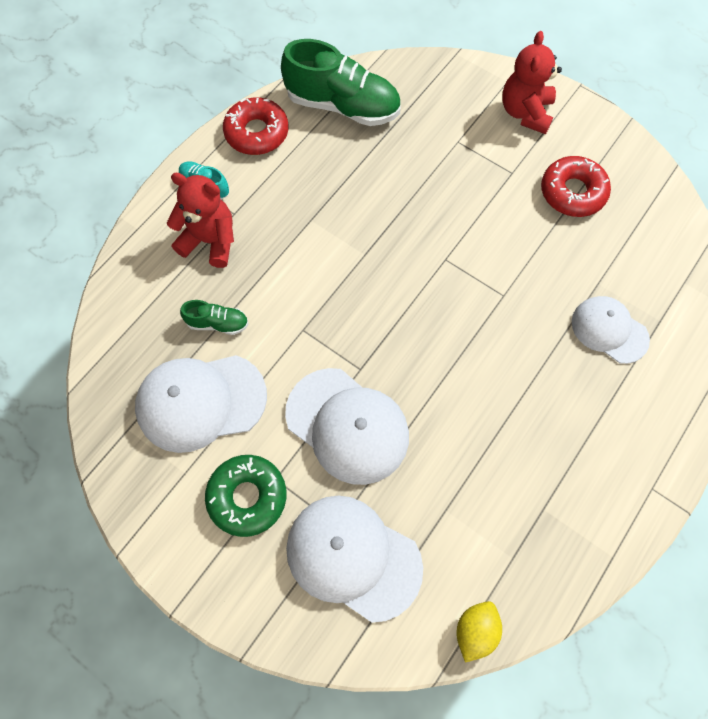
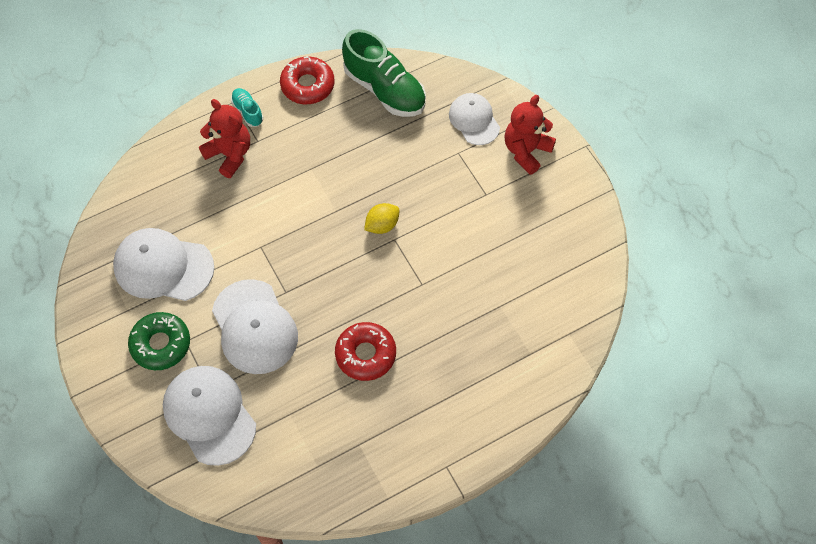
camera: 25 degrees right, 5 degrees down
(218, 323) = (203, 217): green shoe -> none
(475, 630) = (264, 499): yellow lemon -> yellow lemon (382, 225)
(572, 192) = (524, 229): red donut -> red donut (365, 354)
(609, 330) = (486, 343): white cap -> white cap (474, 120)

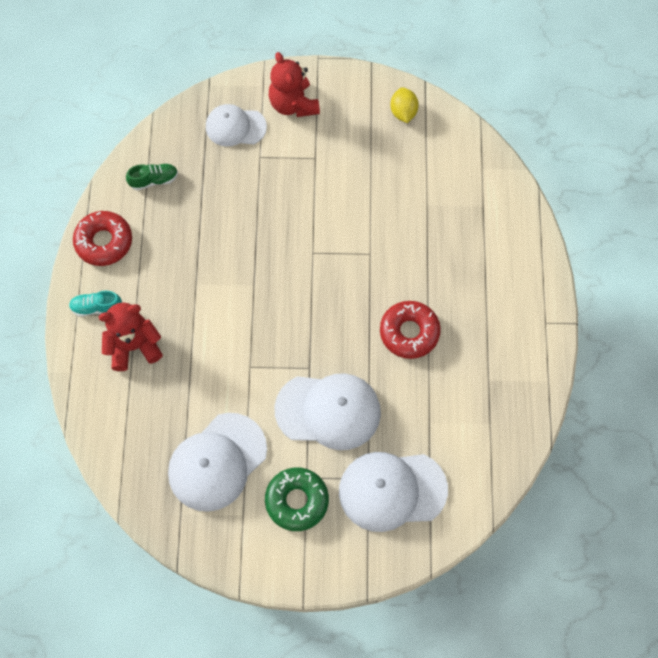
camera: 60 degrees left, 5 degrees up
(382, 225) = (292, 255): yellow lemon -> yellow lemon (403, 112)
(385, 89) = (154, 180): green shoe -> green shoe, size x0.47

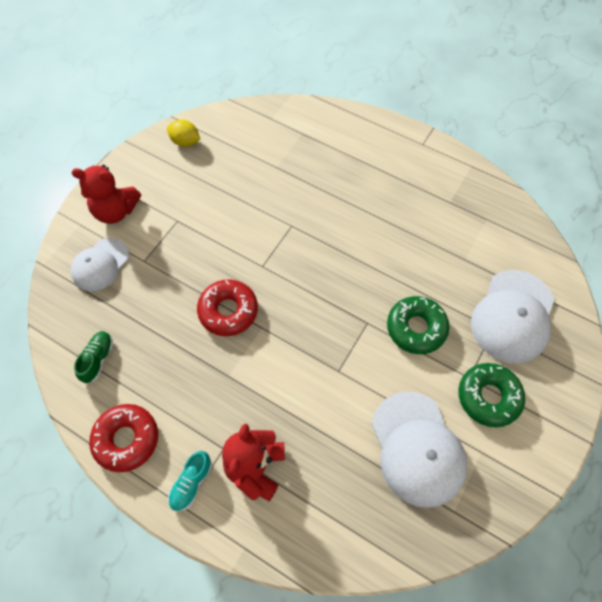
camera: 60 degrees left, 5 degrees down
(328, 411) = (416, 328): white cap -> green donut
(409, 332) = (379, 233): red donut -> red donut (228, 311)

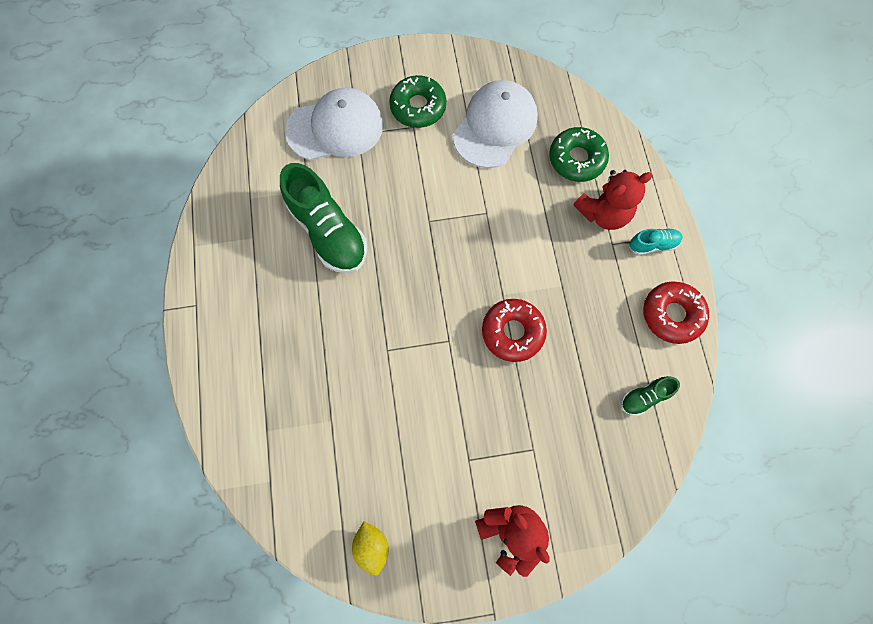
camera: 130 degrees left, 10 degrees up
(100, 265) = (572, 486): white cap -> none
(415, 250) = (328, 232): none -> green shoe
(416, 328) = (403, 184): green donut -> green donut (576, 159)

